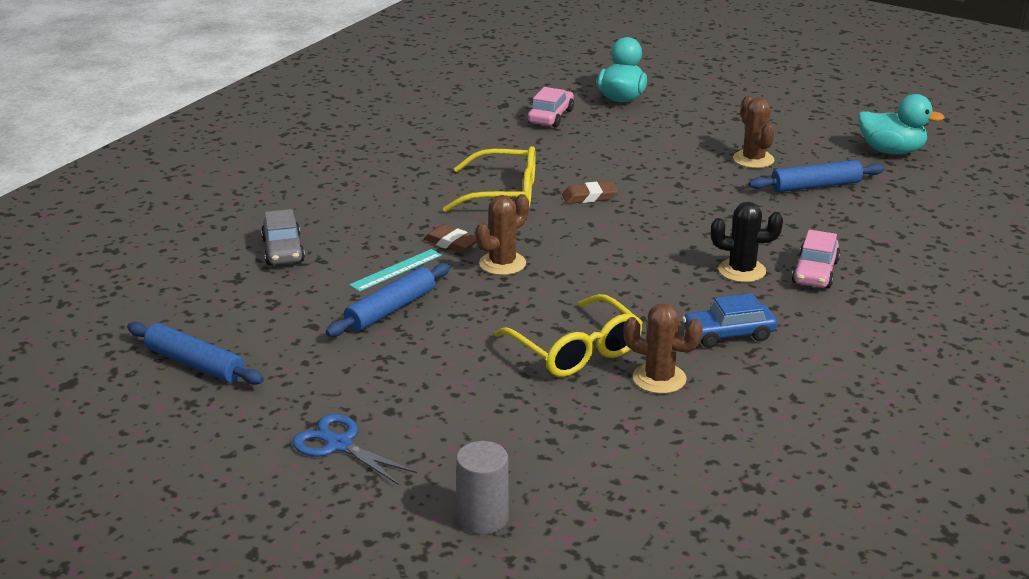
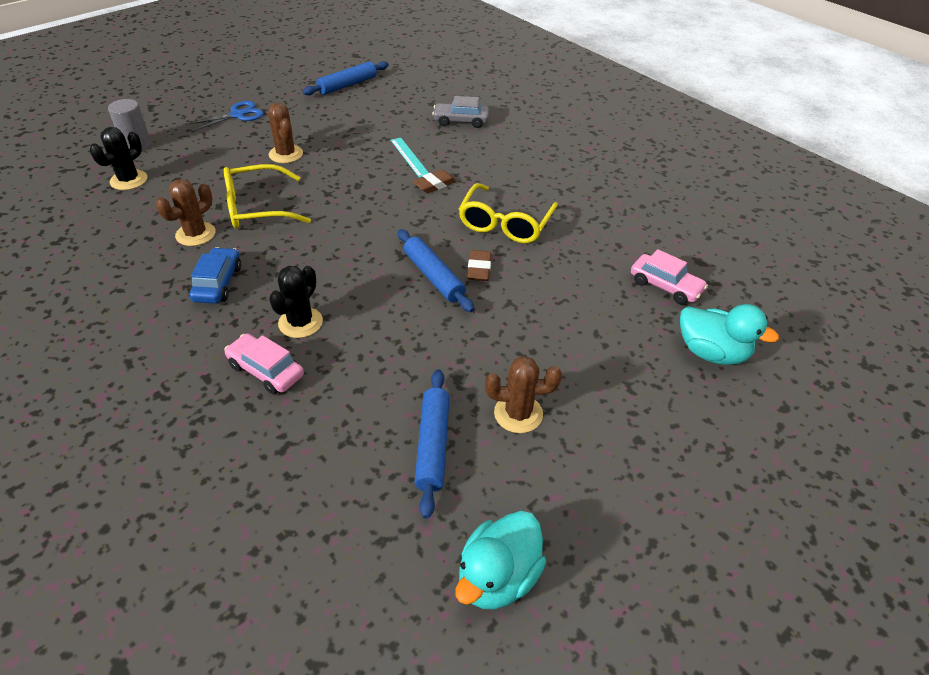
camera: 105 degrees right, 15 degrees up
(390, 309) = (360, 148): blue rolling pin -> blue rolling pin (433, 276)
(502, 264) = (391, 201): brown cactus -> brown cactus (286, 154)
(582, 483) = (129, 180): none -> black cactus

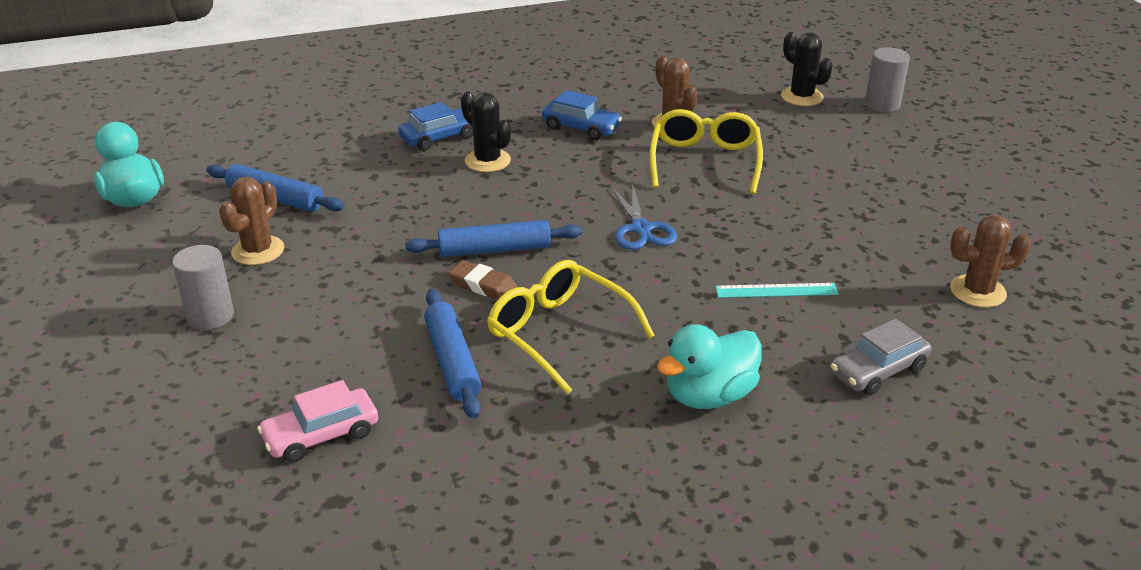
camera: 115 degrees right, 10 degrees down
(237, 115) = (948, 172): blue scissors -> blue scissors (641, 229)
(266, 370) = (439, 137): pink car -> blue car
(286, 154) = (823, 194): brown cactus -> brown cactus (977, 291)
(347, 85) = (1040, 278): blue rolling pin -> blue rolling pin (452, 361)
(434, 184) = (690, 296): brown eraser -> none
(461, 121) = (878, 371): grey car -> grey car turned 150 degrees counterclockwise
(614, 397) = (210, 316): none -> grey cylinder
(711, 352) = (183, 421): turquoise duck -> turquoise duck (709, 395)

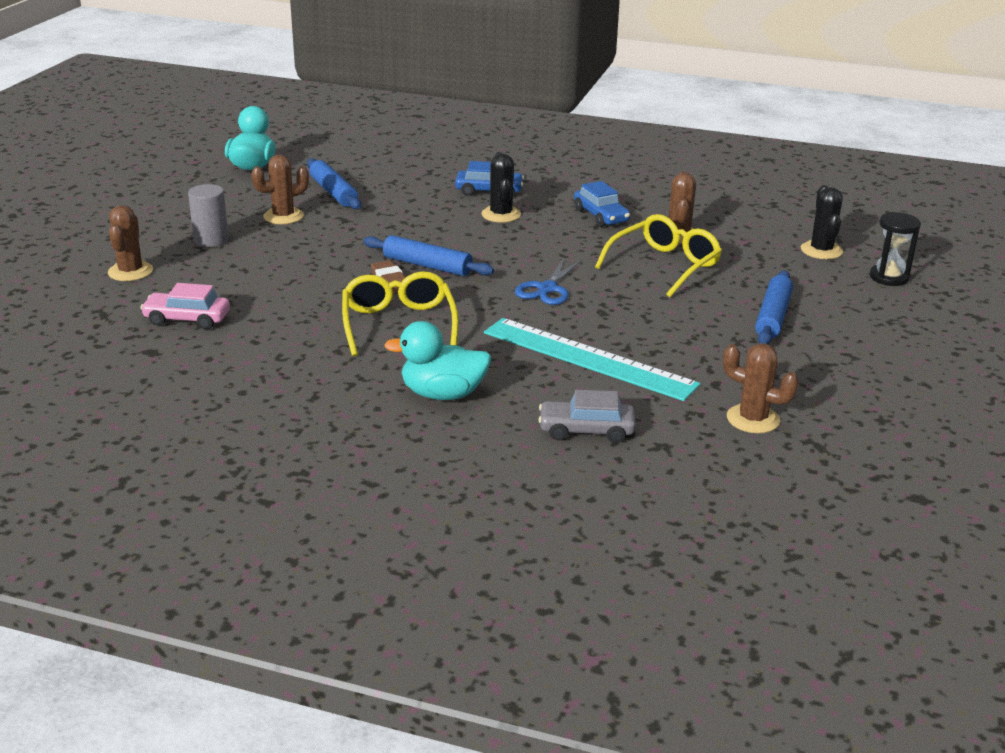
camera: 35 degrees right, 5 degrees down
(162, 403) = (130, 271): none -> brown cactus
(452, 361) = (311, 313): blue rolling pin -> blue rolling pin (772, 317)
(776, 290) = (588, 358): turquoise ruler -> turquoise ruler, size x2.11
(882, 104) = (889, 277): grey cylinder -> black hourglass

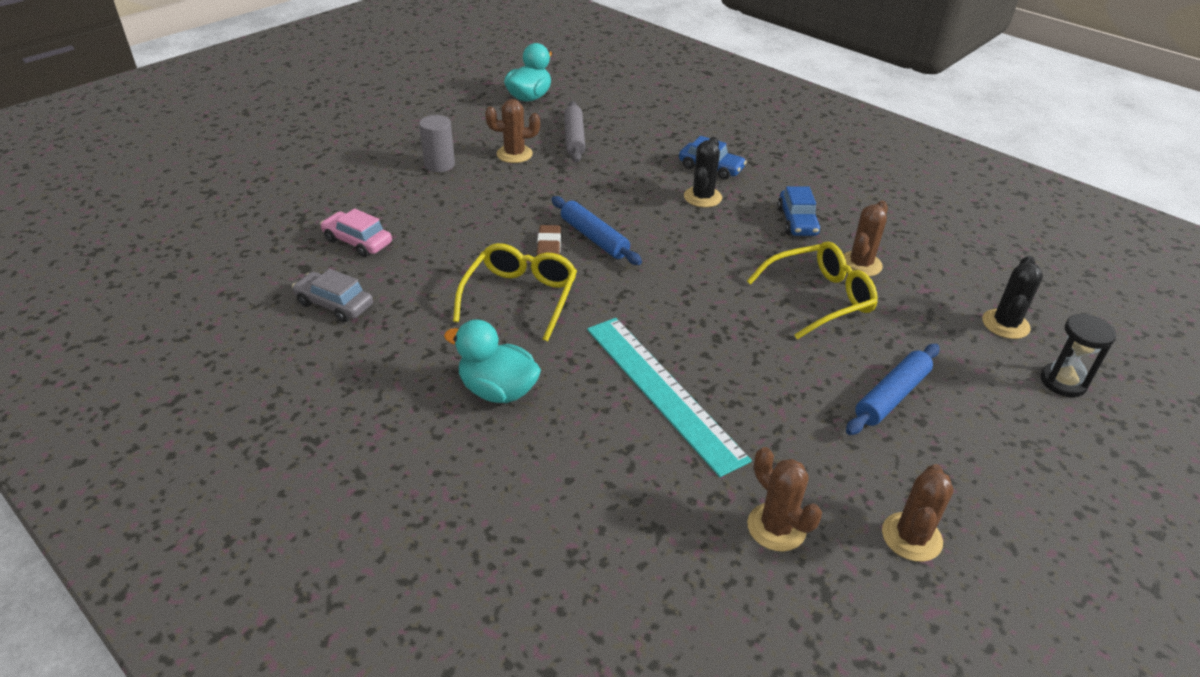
camera: 25 degrees right, 10 degrees up
(130, 271) = (354, 181): brown cactus -> brown cactus (911, 537)
(333, 192) = (574, 138): blue rolling pin -> grey rolling pin
(547, 289) = (683, 295): blue scissors -> none
(586, 430) = (596, 481): grey car -> grey car (334, 304)

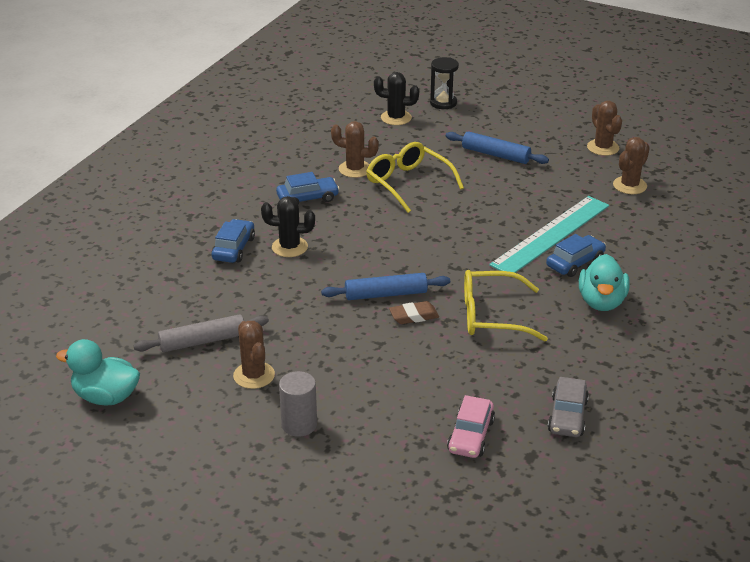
camera: 105 degrees left, 5 degrees down
(590, 393) = (575, 263): none -> blue car
(594, 238) = (386, 294): blue rolling pin -> blue rolling pin turned 45 degrees clockwise
(911, 537) = (603, 147): brown cactus -> brown cactus turned 60 degrees clockwise

